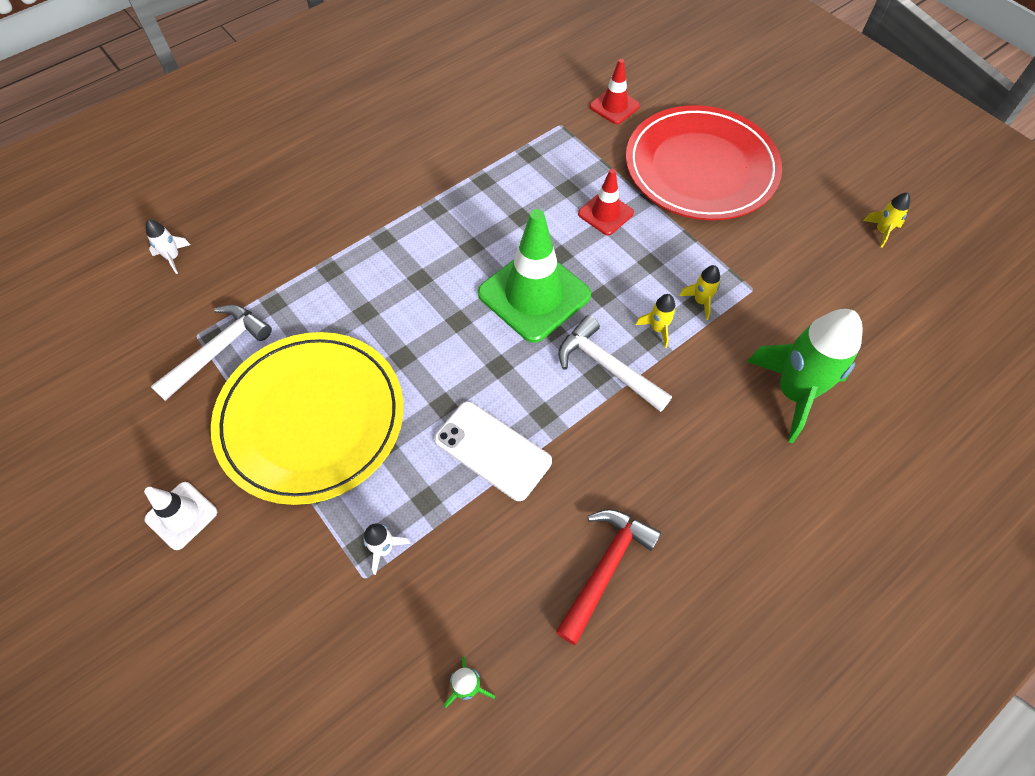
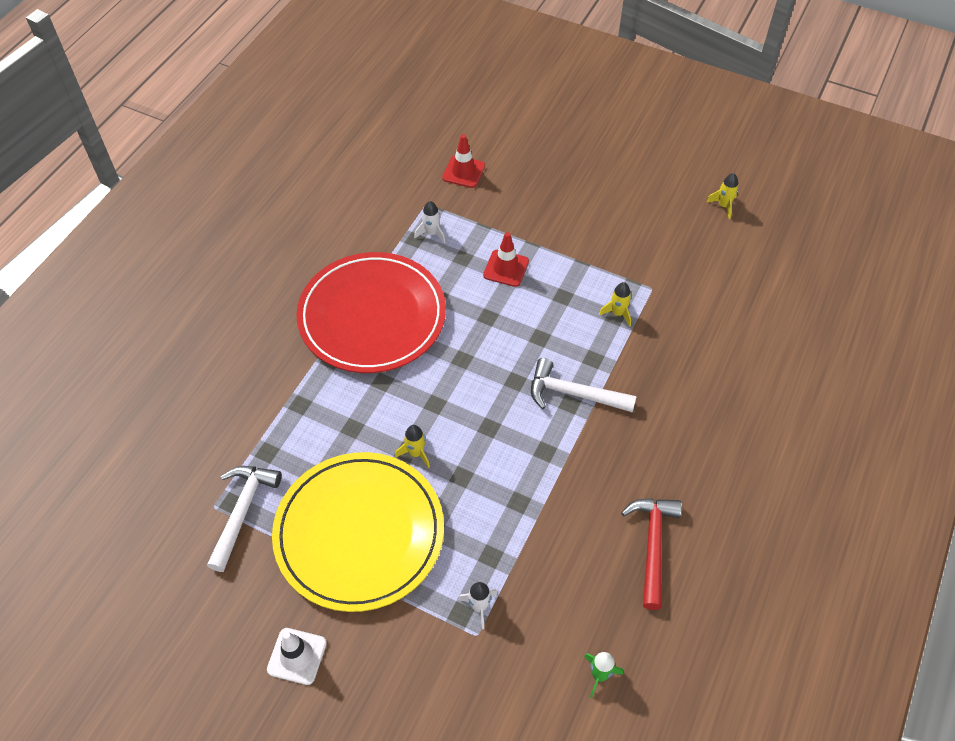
camera: 25 degrees left, 5 degrees down
(173, 257) = (147, 448): white rocket -> white rocket (432, 233)
(492, 450) = (521, 495): white phone -> none
(534, 294) = (485, 358): green traffic cone -> none
(657, 329) = (596, 348): yellow rocket -> yellow rocket (416, 453)
(700, 168) = (562, 202): red plate -> red plate (372, 316)
(793, 393) = (720, 358): green rocket -> none

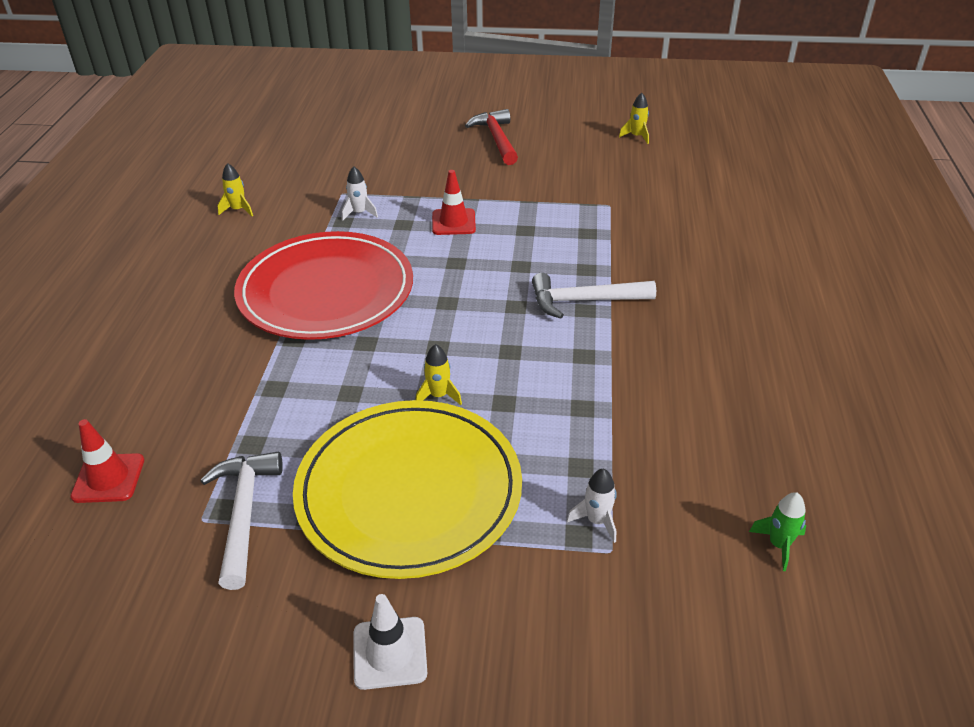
camera: 20 degrees left, 15 degrees down
(463, 172) = (369, 163): red traffic cone -> red traffic cone (108, 478)
(618, 313) = (588, 230): yellow rocket -> yellow rocket (238, 210)
(652, 545) = (751, 404): red hammer -> red hammer (496, 139)

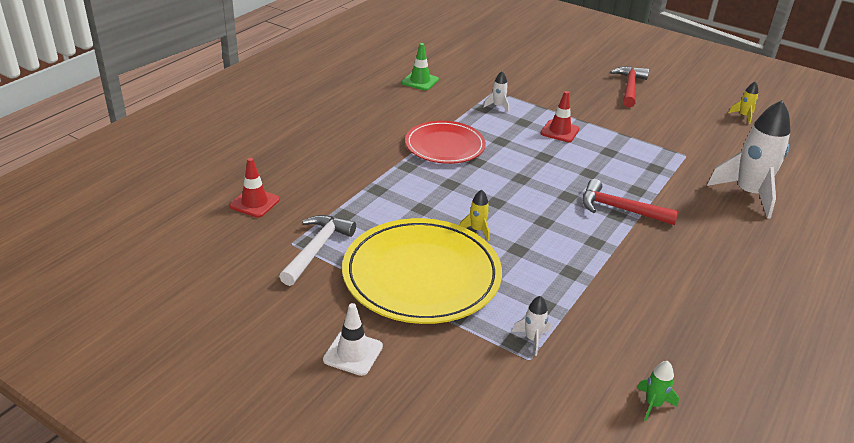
camera: 25 degrees right, 5 degrees down
(238, 210) = (420, 81): yellow rocket -> green traffic cone
(326, 291) = (445, 146): red plate -> red plate, size x0.64
(584, 301) = (620, 209): white hammer -> red hammer
(701, 231) = (748, 194): none -> white rocket

